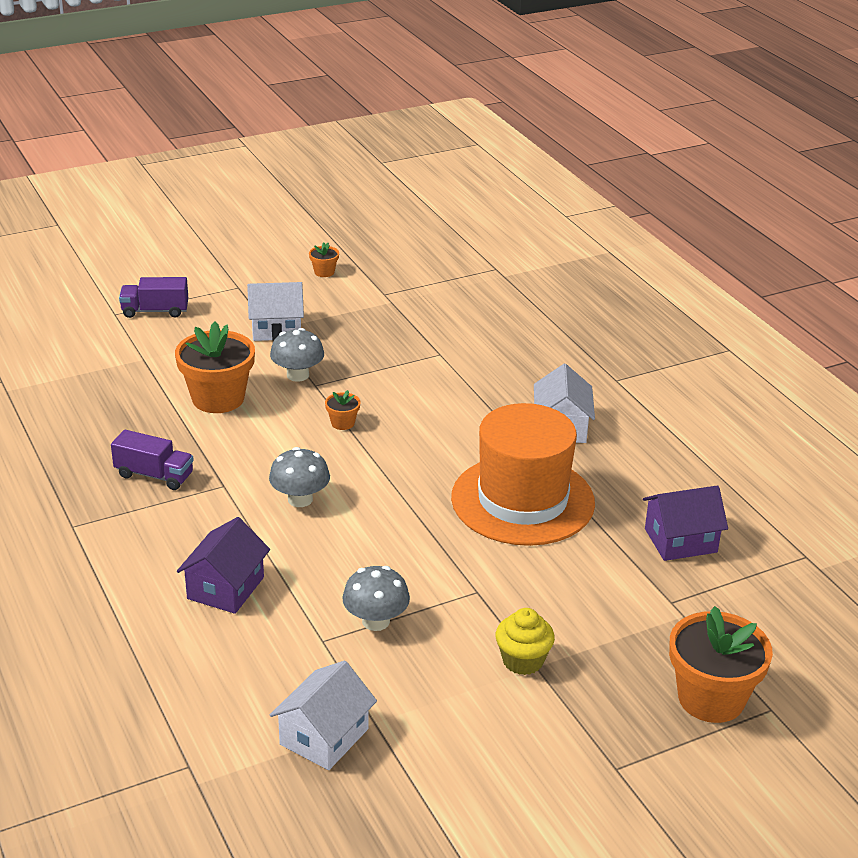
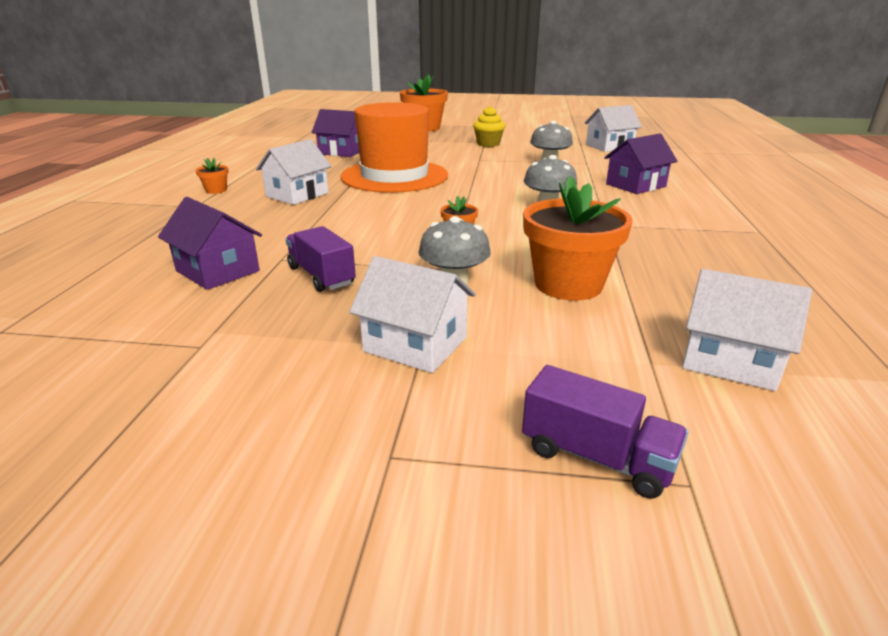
camera: 145 degrees left, 5 degrees down
(100, 374) = (730, 360): none -> white house
(154, 475) = (672, 243): purple truck -> purple truck (321, 276)
(324, 272) = (204, 427): orange flower pot -> orange flower pot (216, 190)
(462, 332) = (217, 271): none -> purple house

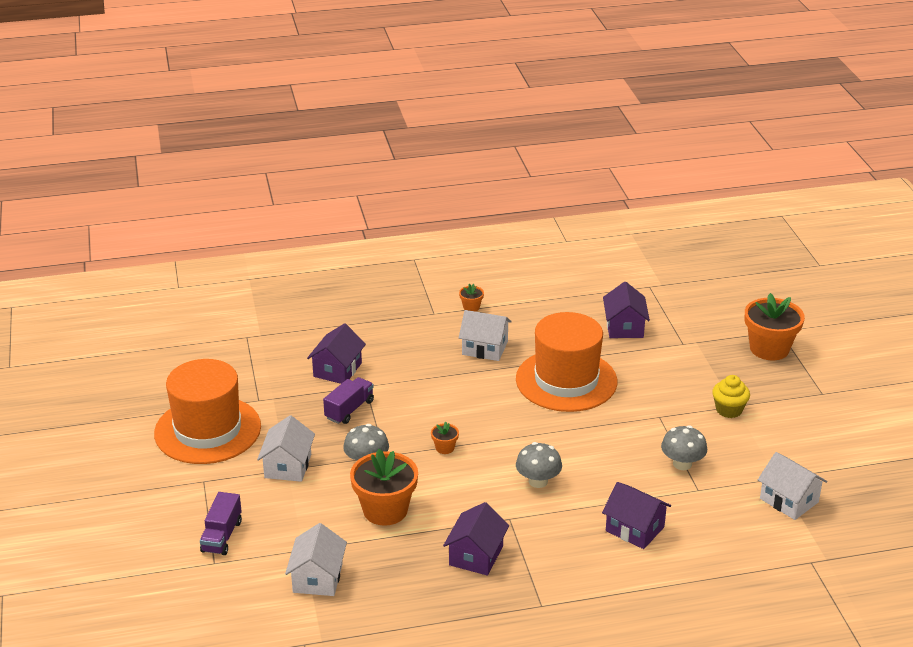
camera: 70 degrees right, 5 degrees up
(219, 421) = (207, 430): none -> orange hat
(673, 248) = (476, 555): none -> purple house

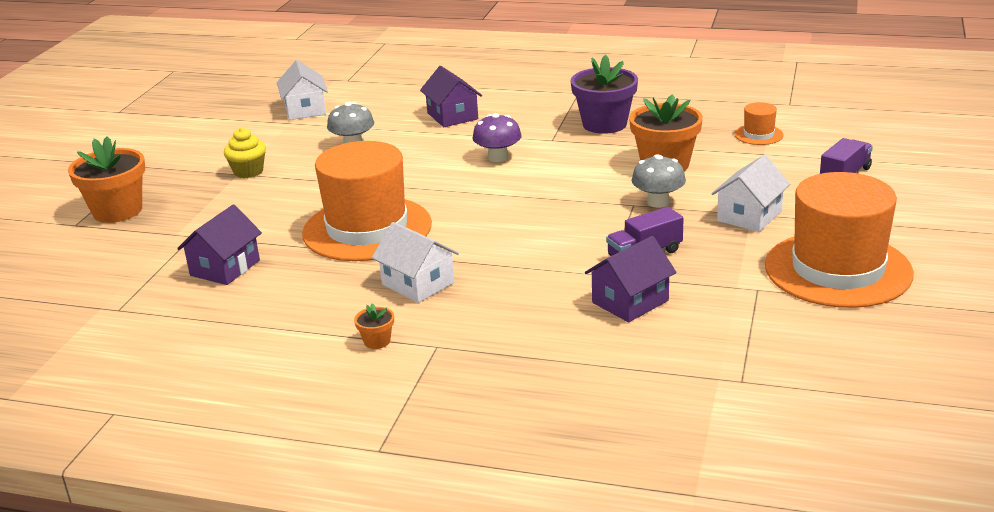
camera: 150 degrees left, 5 degrees down
(317, 578) = (758, 135): white house -> orange hat
(445, 448) = (564, 198): orange flower pot -> none
(476, 555) = (604, 124): purple house -> purple flower pot
(538, 481) = (498, 157): grey mushroom -> purple mushroom

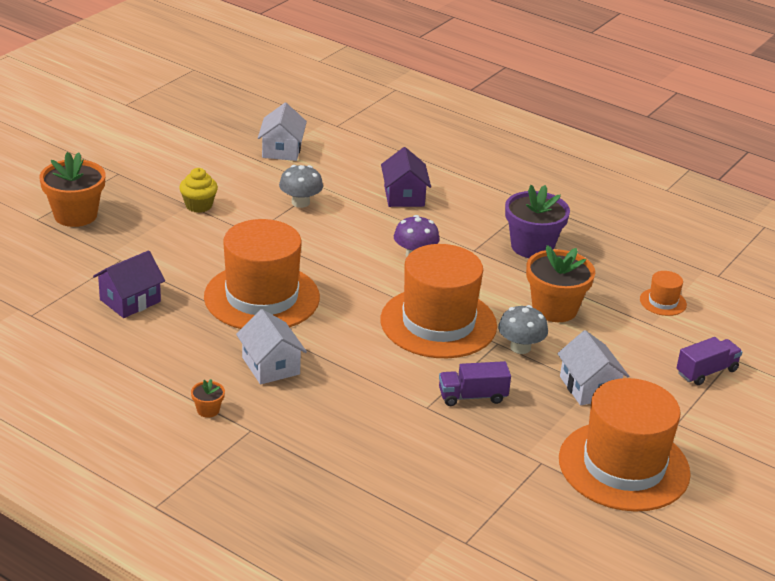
camera: 15 degrees right, 5 degrees up
(563, 203) = (438, 323): none -> orange hat
(630, 301) = (428, 439): purple house -> none
(749, 216) = (589, 387): white house -> white house turned 75 degrees counterclockwise

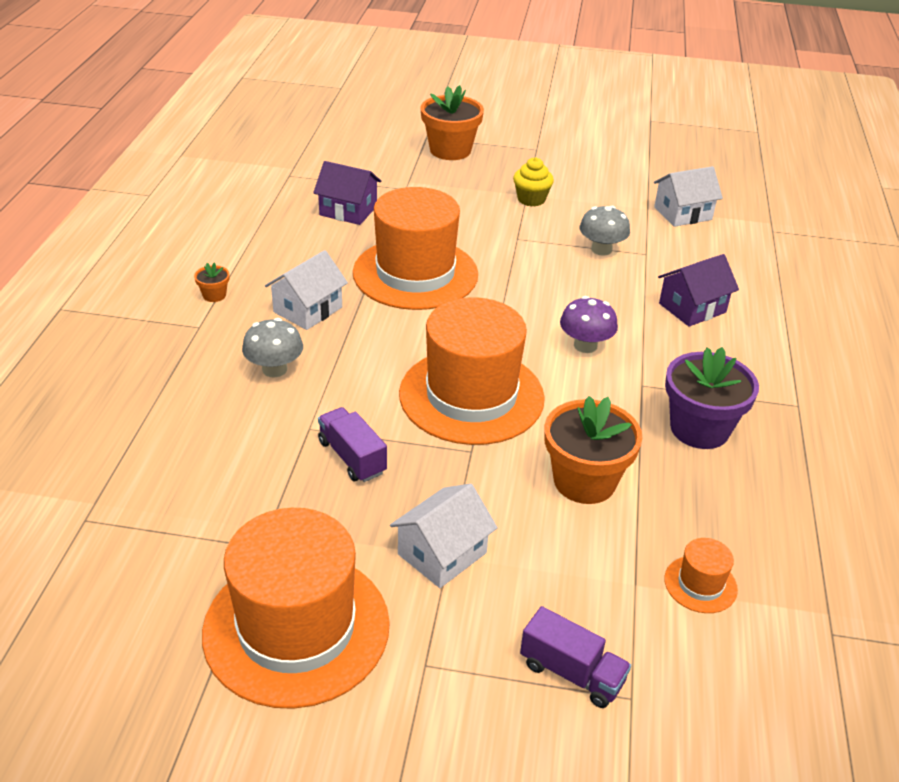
camera: 65 degrees right, 5 degrees up
(520, 347) = (478, 472): grey mushroom -> grey mushroom (274, 369)

